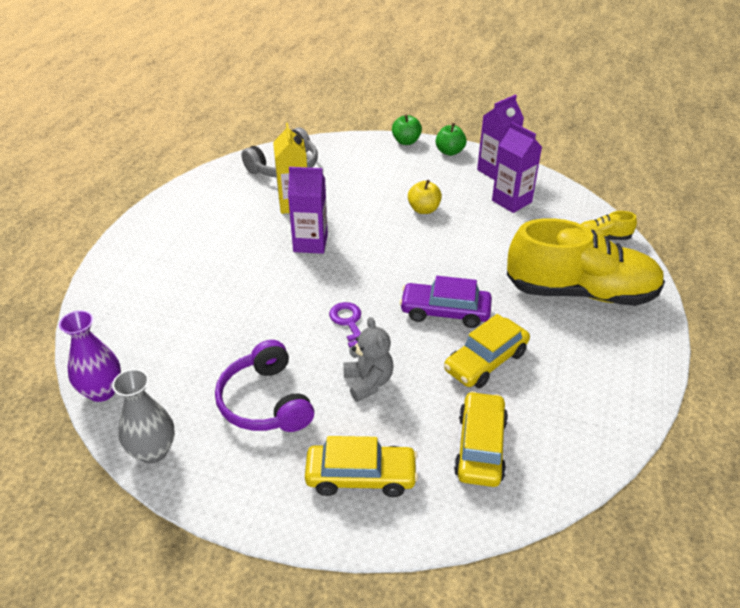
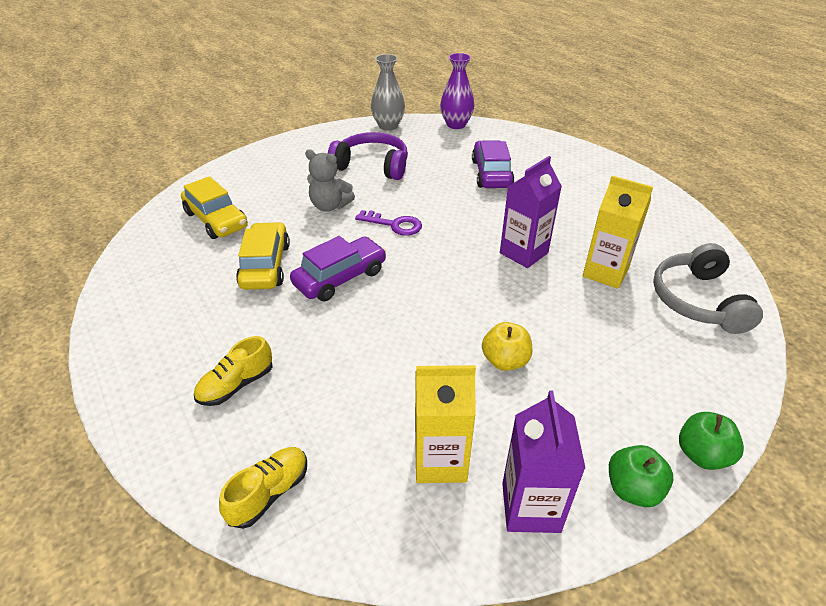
camera: 130 degrees right, 0 degrees up
(202, 310) = (491, 174): none -> purple car
(361, 477) = (272, 172): yellow car -> none
(511, 201) = (440, 461): purple carton -> yellow carton
(580, 292) = (236, 385): yellow shoe -> yellow shoe, size x0.42

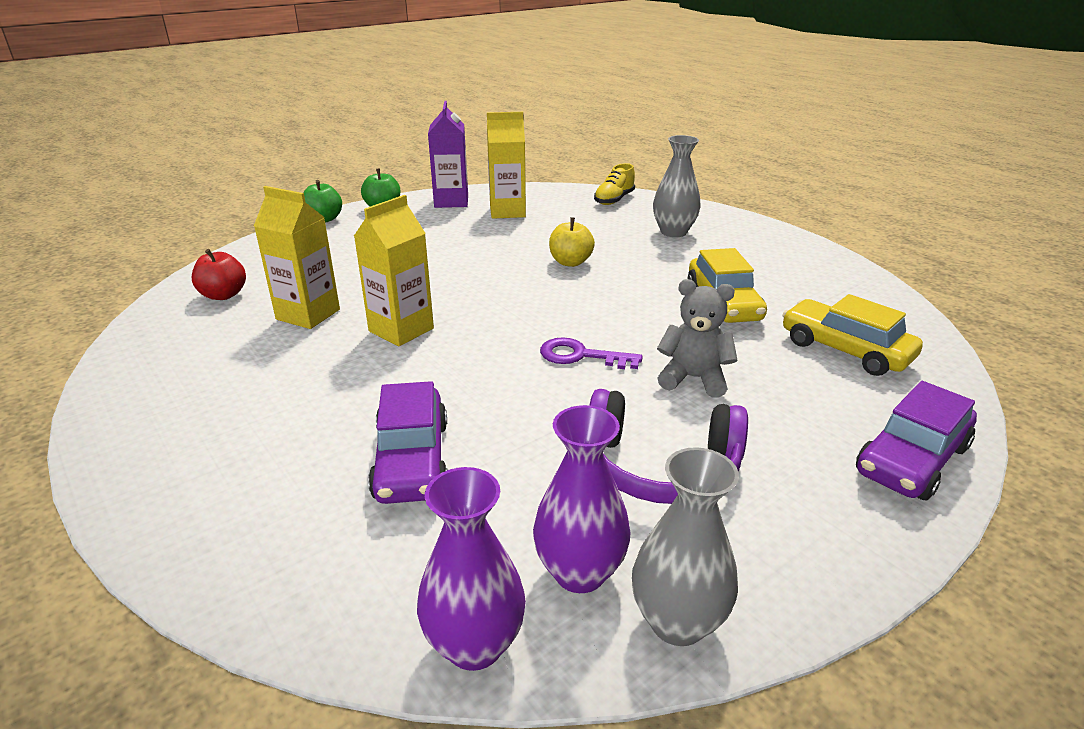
camera: 175 degrees right, 10 degrees down
(236, 385) = (673, 232): yellow shoe -> grey vase
(340, 277) = (627, 297): purple car -> purple car (911, 459)
(418, 137) = (579, 572): none -> purple vase
(505, 361) = (451, 250): yellow apple -> yellow apple (570, 262)
(523, 253) = (401, 330): purple carton -> yellow carton
(698, 300) = (223, 295): grey headphones -> red apple

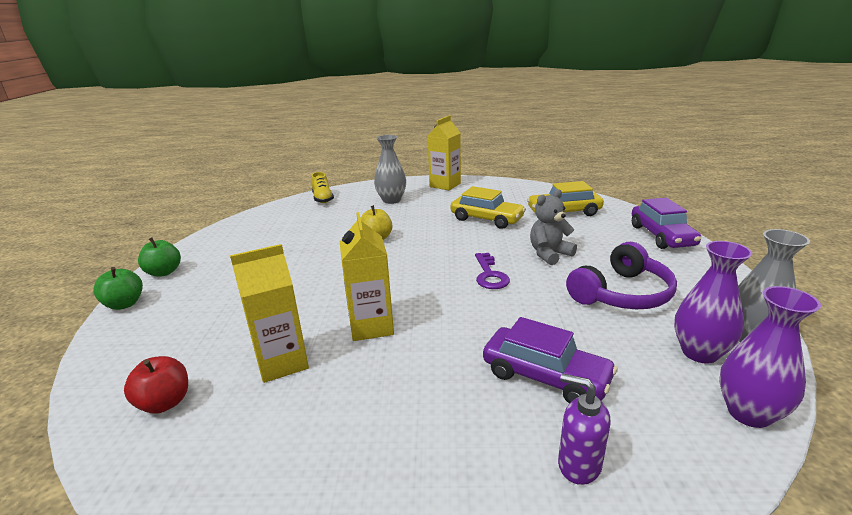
camera: 50 degrees left, 5 degrees down
(284, 524) = (578, 464): none -> purple soap dispenser
(451, 201) = (214, 244): purple carton -> none
(507, 212) = (271, 232): yellow carton -> yellow carton (445, 185)
(581, 356) = (489, 275): purple key -> purple key turned 60 degrees counterclockwise

